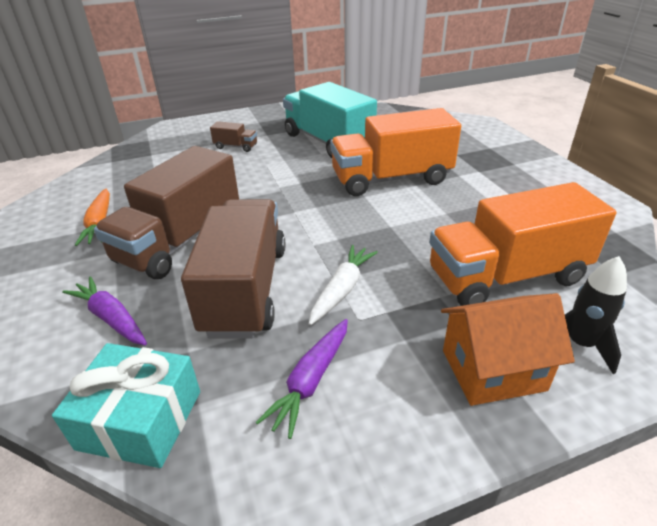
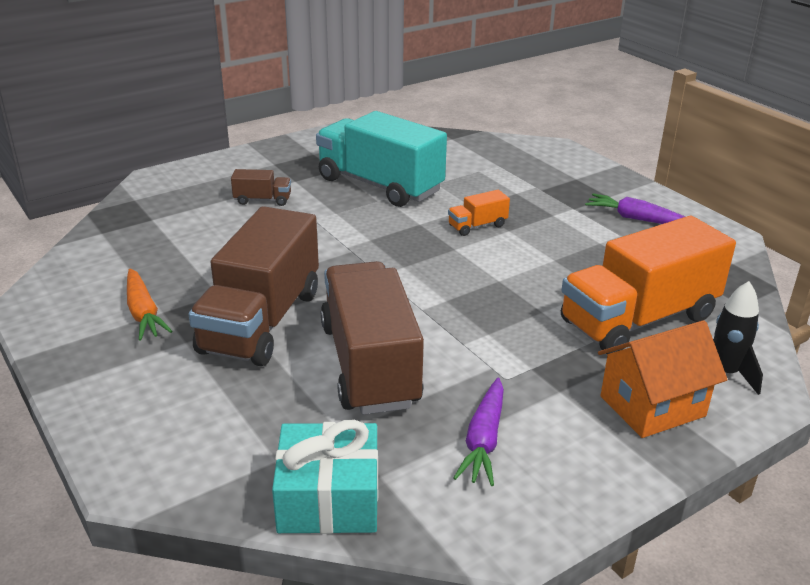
camera: 15 degrees left, 5 degrees down
(111, 318) = (232, 412): purple carrot -> purple carrot (636, 219)
(342, 289) = (475, 352): white carrot -> none
(391, 179) = (477, 226): orange truck -> orange truck, size x0.42

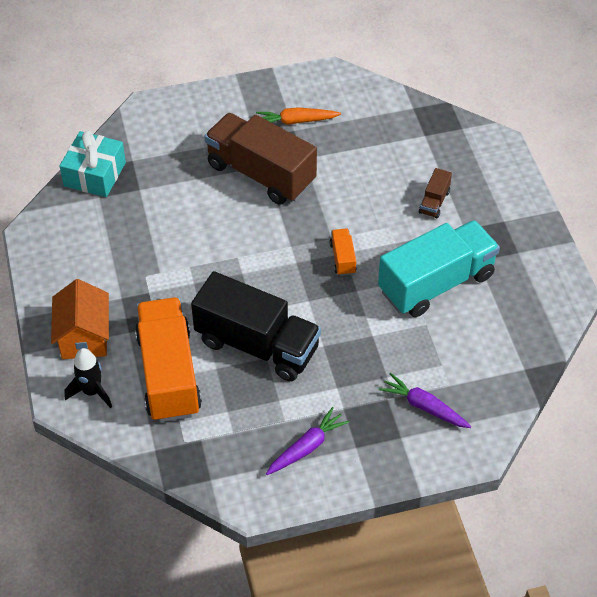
camera: 110 degrees right, 20 degrees up
(370, 364) = (191, 215): brown truck -> none
(477, 226) = (338, 327): orange truck -> orange truck (342, 258)
(483, 440) = (100, 247): purple carrot -> purple carrot (424, 406)
(543, 269) = (257, 345): none -> black truck

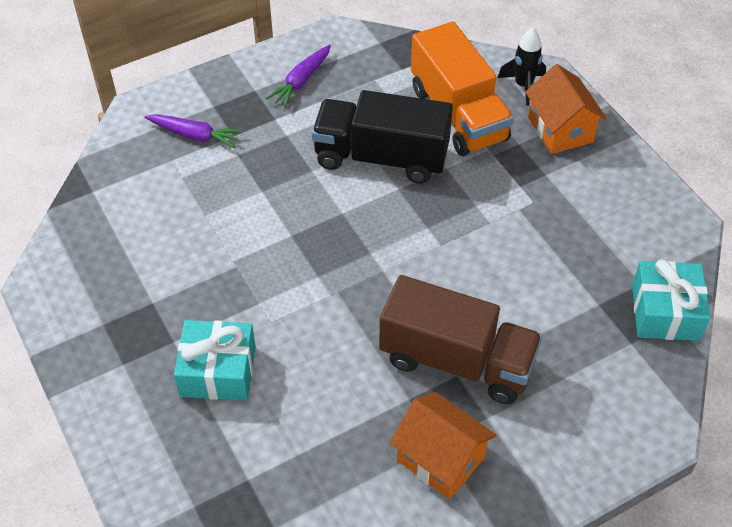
camera: 165 degrees right, 0 degrees up
(296, 121) = (440, 459): orange carrot -> orange house
(342, 258) = (317, 269): orange truck -> none
(434, 202) = (218, 371): brown truck -> turquoise gift
(436, 283) = (200, 263): turquoise truck -> none

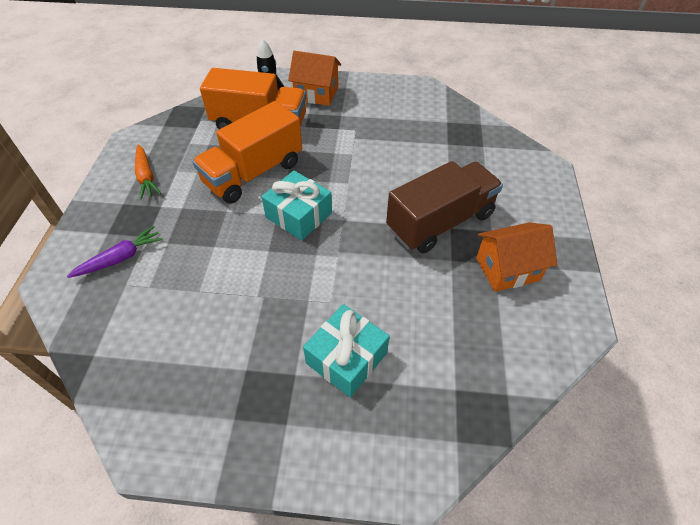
camera: 55 degrees left, 0 degrees up
(301, 81) = (146, 176): purple carrot -> orange carrot
(381, 157) = (253, 173): black truck -> orange truck
(665, 312) = (473, 123): turquoise gift -> turquoise gift (299, 215)

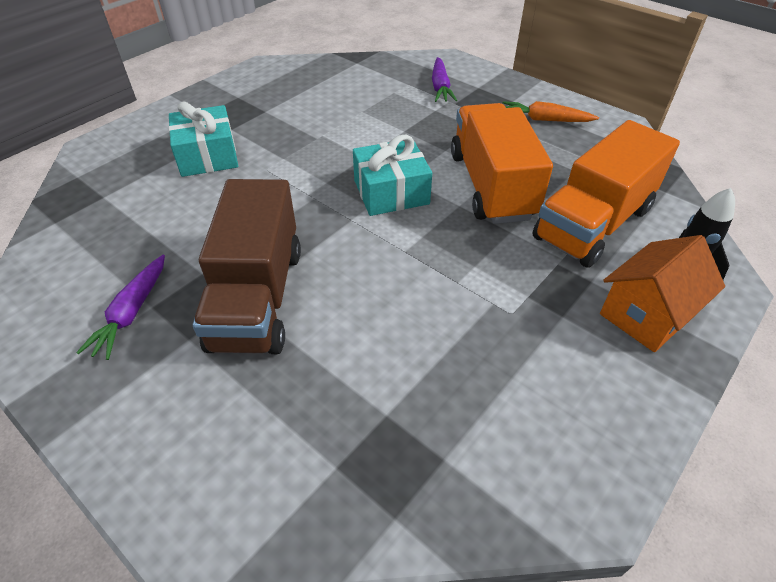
camera: 125 degrees right, 5 degrees down
(507, 269) = (132, 312): orange house -> purple carrot

